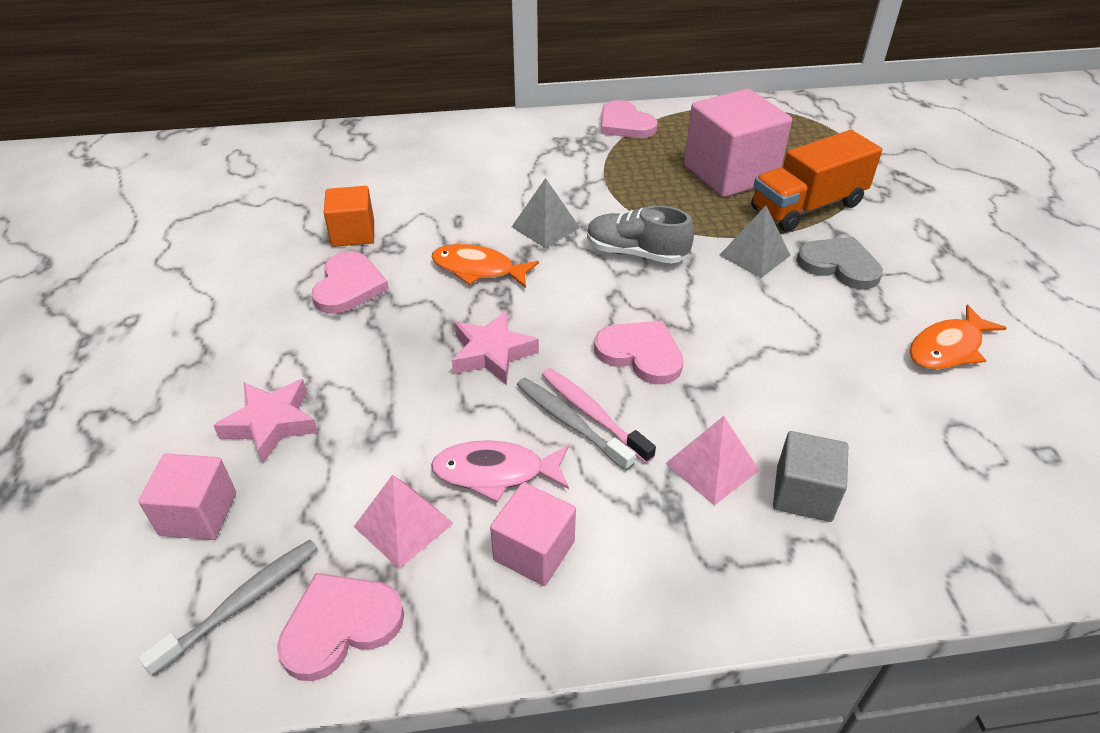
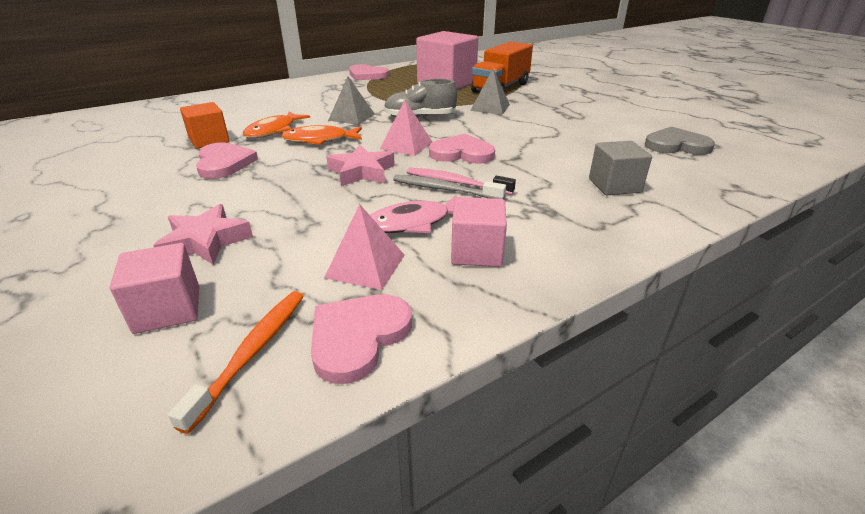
camera: 25 degrees left, 10 degrees down
(241, 603) = (252, 352): grey toothbrush -> orange toothbrush
(712, 466) = (552, 187): pink pyramid -> pink pyramid (406, 145)
(839, 265) = (539, 103): grey heart -> grey heart (676, 145)
(948, 348) = (624, 120): orange fish -> orange fish (273, 131)

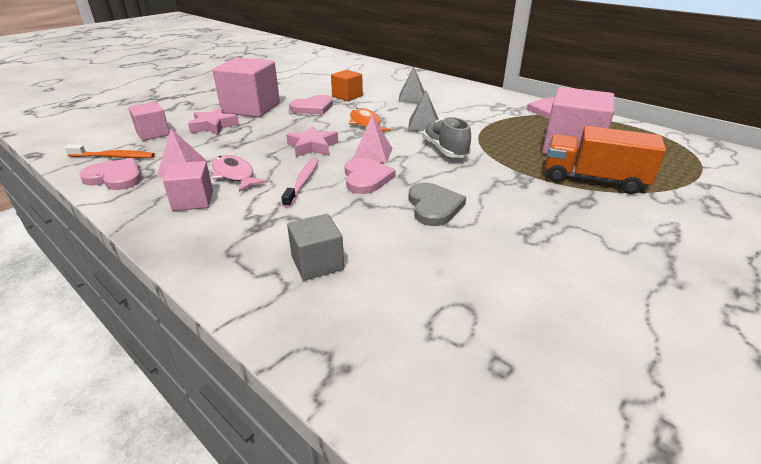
camera: 75 degrees right, 0 degrees up
(160, 207) = (251, 108): none -> pink cube
(273, 131) = (375, 107): orange fish -> none
(444, 189) = (289, 179): grey toothbrush -> none
(490, 107) = (509, 180): grey pyramid -> grey pyramid (412, 98)
(676, 145) = (471, 323): grey heart -> grey heart (433, 206)

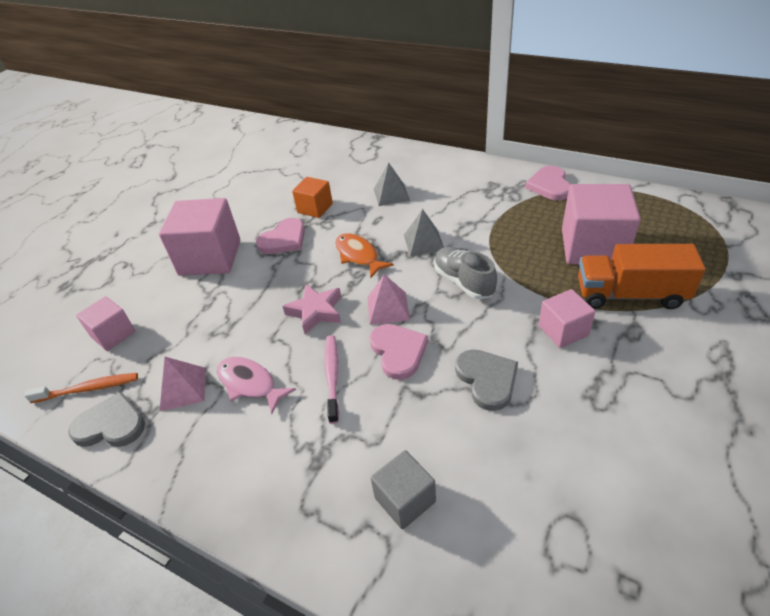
camera: 10 degrees left, 10 degrees up
(115, 177) = (111, 425): pink heart -> grey heart
(193, 201) = (224, 440): pink cube -> pink cube (563, 330)
(213, 126) = (181, 302): pink star -> none

